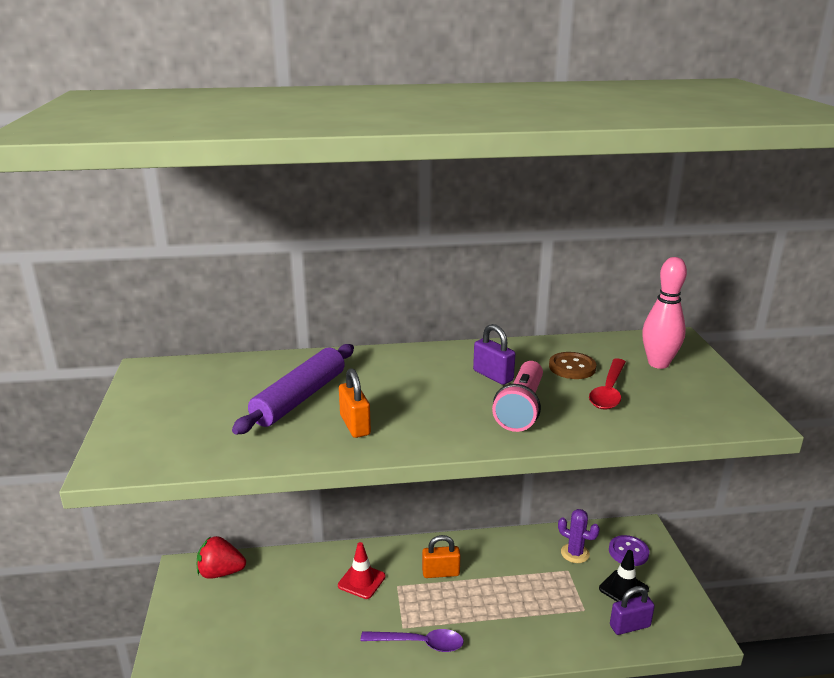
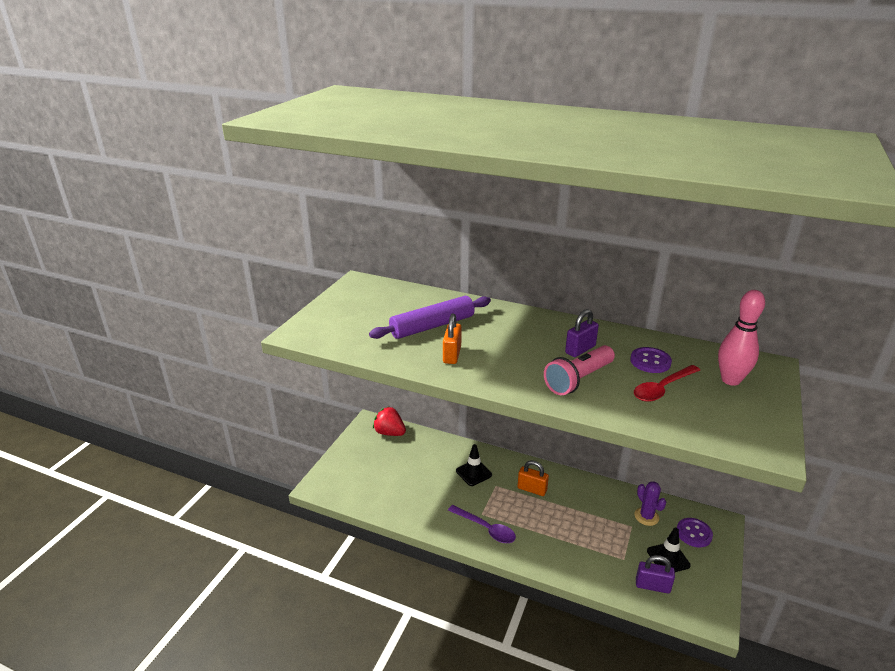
camera: 30 degrees right, 5 degrees up
(361, 581) = (473, 473): red traffic cone -> black traffic cone
(493, 375) = (580, 349): purple padlock -> purple padlock turned 60 degrees clockwise
(572, 367) = (650, 361): brown button -> purple button

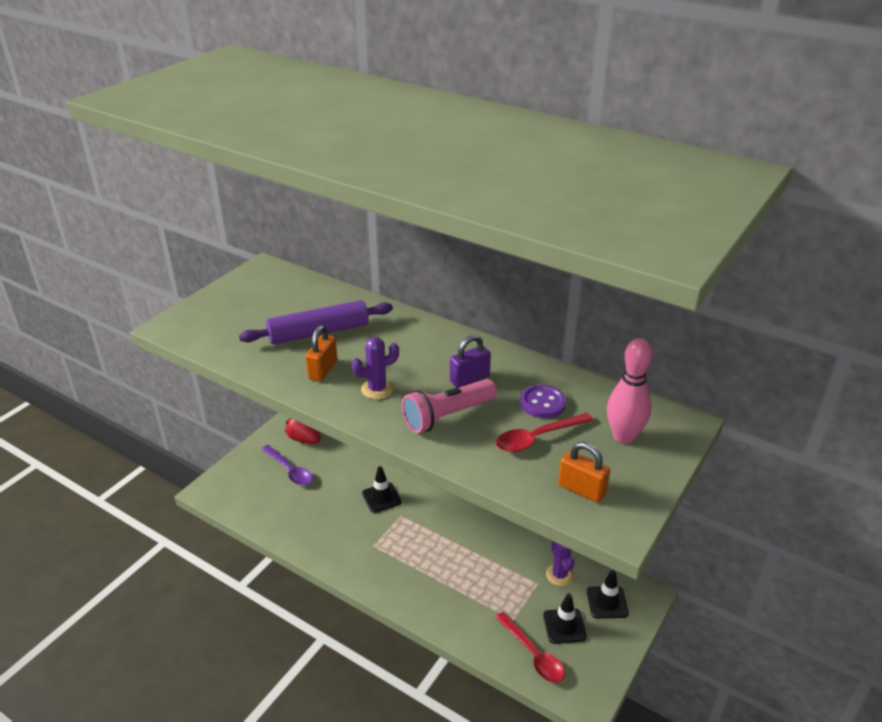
camera: 10 degrees right, 5 degrees up
(486, 528) = (371, 563): purple spoon -> purple spoon (290, 470)
(507, 365) = (377, 389): none -> purple cactus
(532, 489) = (440, 525): orange padlock -> orange padlock (581, 489)
(652, 586) = (533, 654): purple padlock -> red spoon
(694, 533) = (607, 602): purple button -> black traffic cone

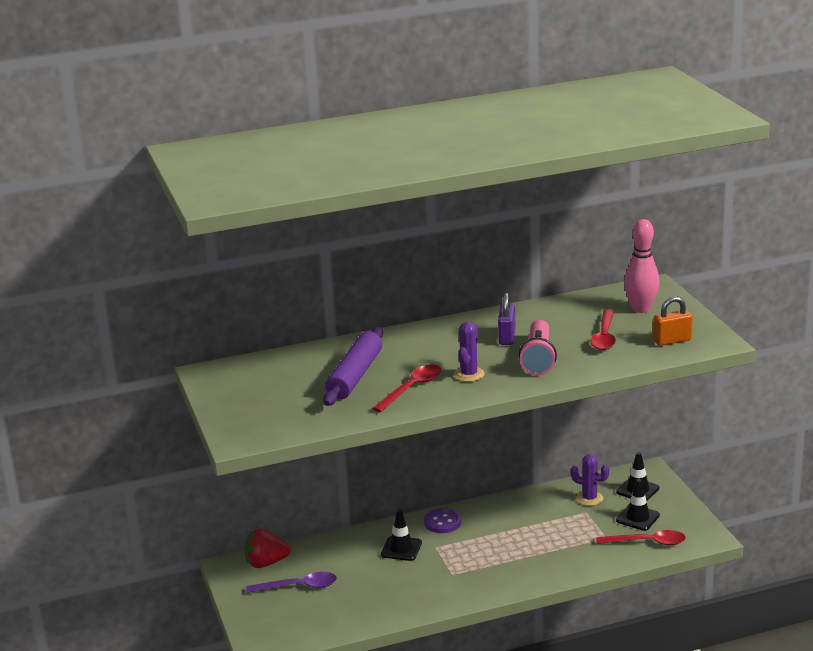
camera: 50 degrees left, 10 degrees down
(323, 370) = (412, 388): orange padlock -> red spoon
(542, 403) = (570, 322): purple button -> purple button (442, 522)

